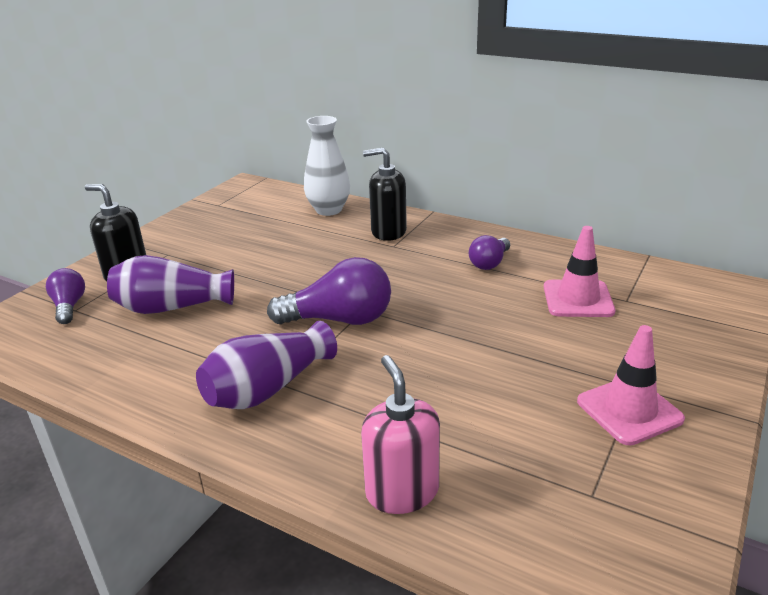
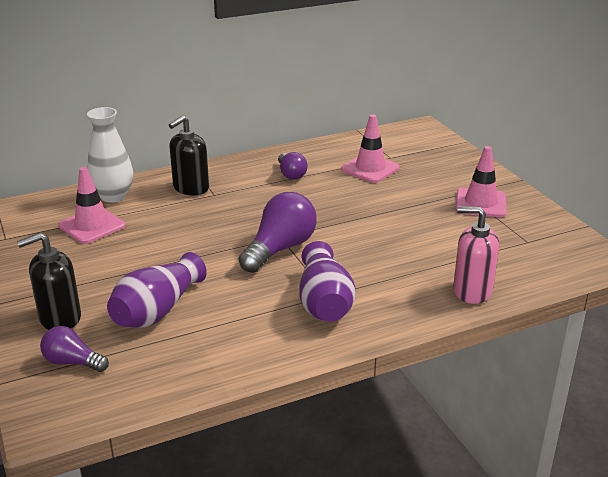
camera: 55 degrees left, 0 degrees up
(273, 223) = (92, 226): none -> pink traffic cone

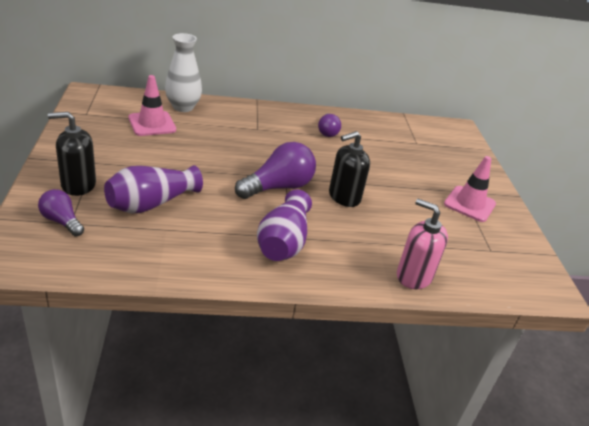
camera: 15 degrees right, 5 degrees up
(191, 188) = (243, 119): black soap dispenser -> black soap dispenser (344, 197)
(370, 168) = (394, 147): pink traffic cone -> none

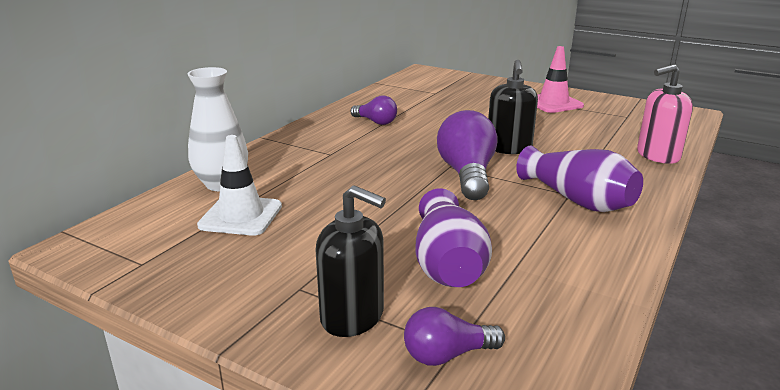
camera: 50 degrees left, 10 degrees down
(78, 185) = (353, 316): black soap dispenser -> black soap dispenser turned 90 degrees counterclockwise
(152, 124) = (241, 216): pink traffic cone -> white traffic cone

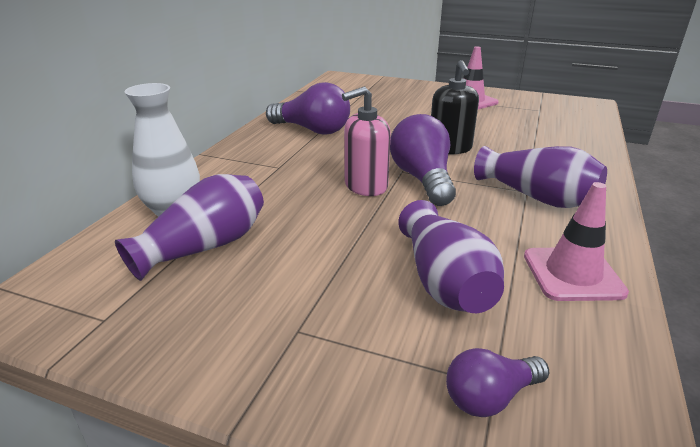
camera: 10 degrees left, 5 degrees up
(241, 216) = (205, 247): white traffic cone -> purple vase
(353, 316) = (369, 360): black soap dispenser -> none
(376, 122) = (312, 130): purple light bulb -> purple light bulb, size x1.74
(577, 270) = (572, 274): none -> pink traffic cone
(657, 155) = (585, 146): pink soap dispenser -> pink soap dispenser (365, 186)

